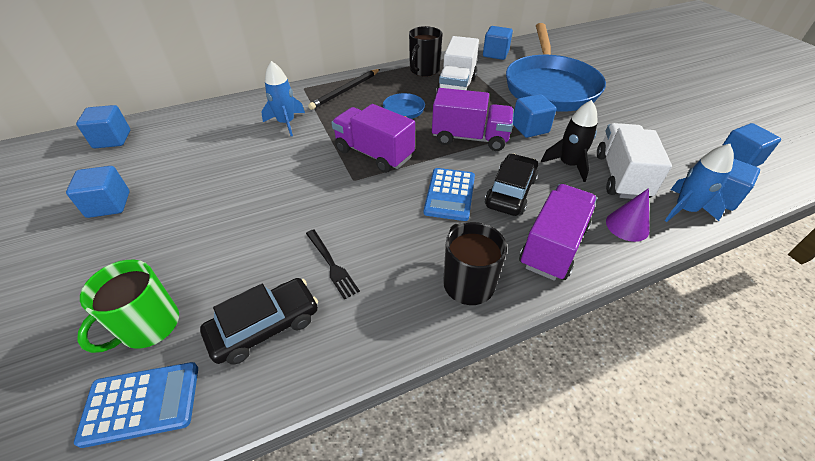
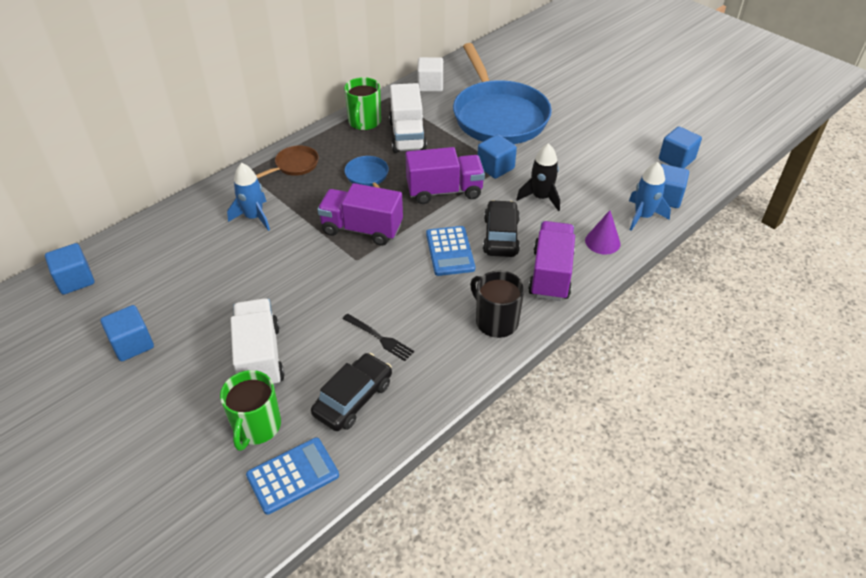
camera: 20 degrees left, 0 degrees up
(345, 91) = (294, 165): black pencil -> brown pan
(424, 70) = (364, 122): black mug -> green mug
(495, 54) = (430, 85): blue cube -> white cube
(621, 176) = (587, 198): white truck -> white truck (259, 357)

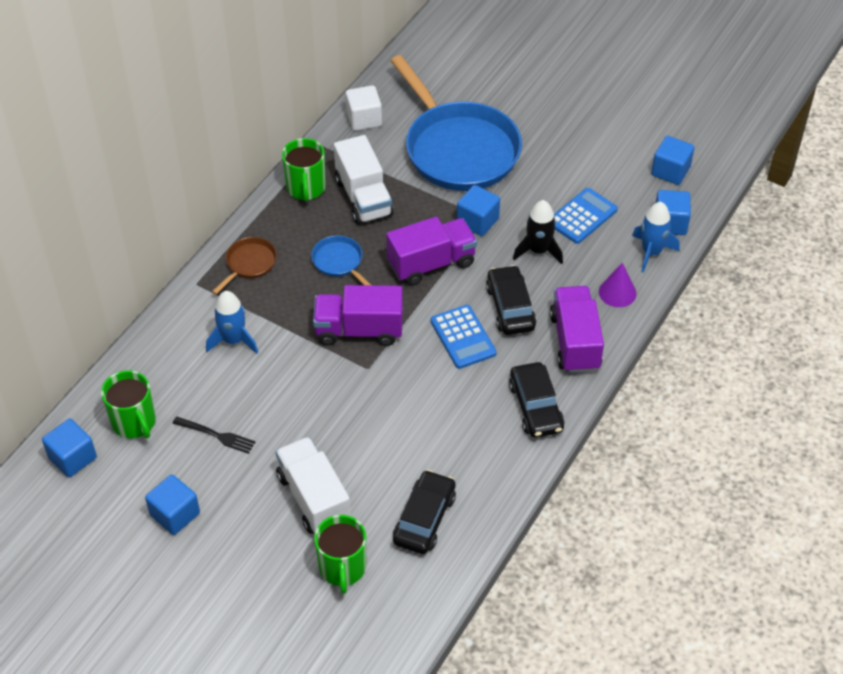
camera: 15 degrees left, 5 degrees up
(140, 263) = (134, 422): none -> green mug
(293, 475) = (397, 605): blue calculator -> blue calculator (582, 216)
(380, 338) = (426, 451): black fork -> black fork (217, 435)
(496, 321) = (535, 407): black mug -> black car

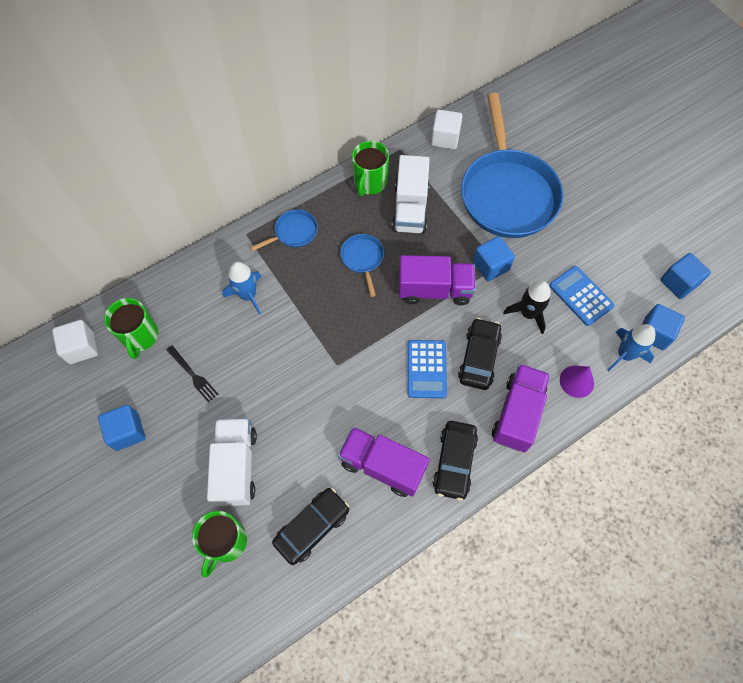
camera: 25 degrees right, 15 degrees up
(72, 458) = (81, 348): blue cube -> white cube
(249, 264) = (293, 232): brown pan -> blue pan
(359, 330) = (347, 327): purple truck -> purple truck (382, 466)
(582, 216) = (581, 296): blue calculator -> blue calculator turned 105 degrees counterclockwise

